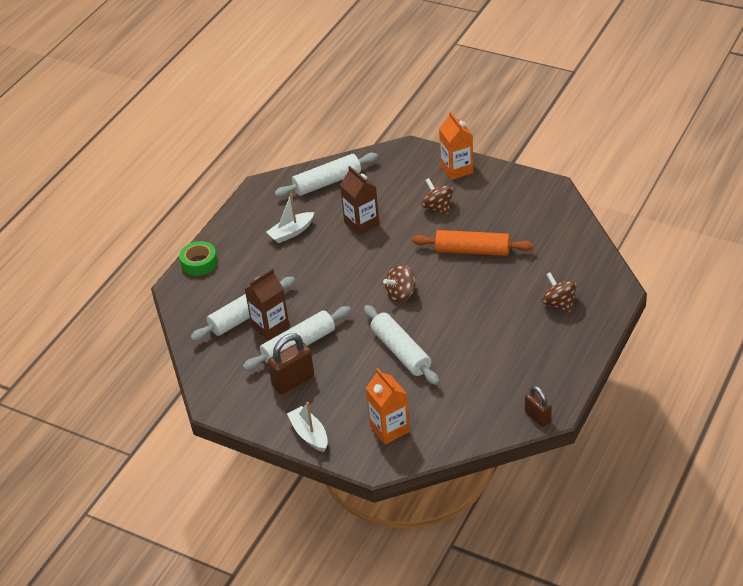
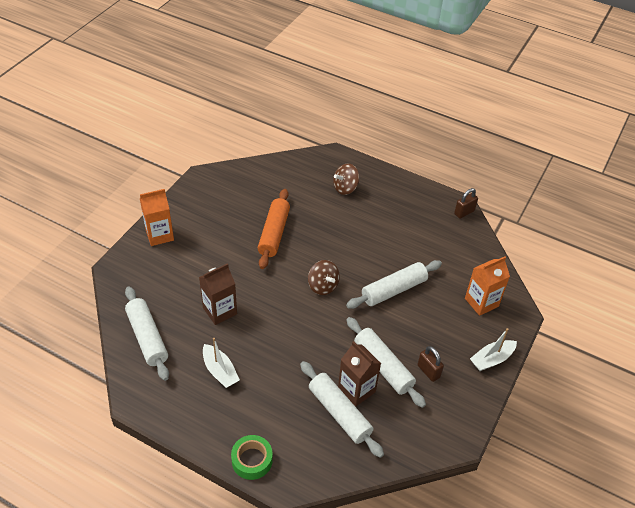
camera: 95 degrees left, 5 degrees up
(293, 381) = (428, 371): brown padlock -> brown padlock, size x0.64
(438, 208) = (211, 252): brown spinning top -> none

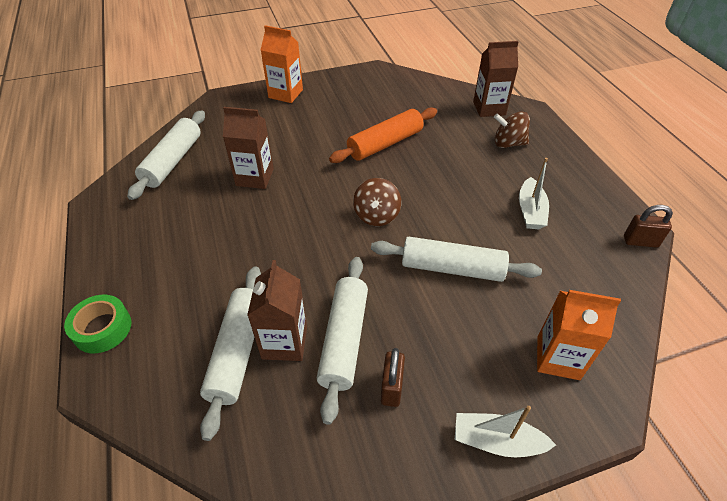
camera: 45 degrees right, 0 degrees up
(220, 371) = (188, 226): white boat -> white boat (530, 211)
(309, 167) = (489, 108): none -> brown carton

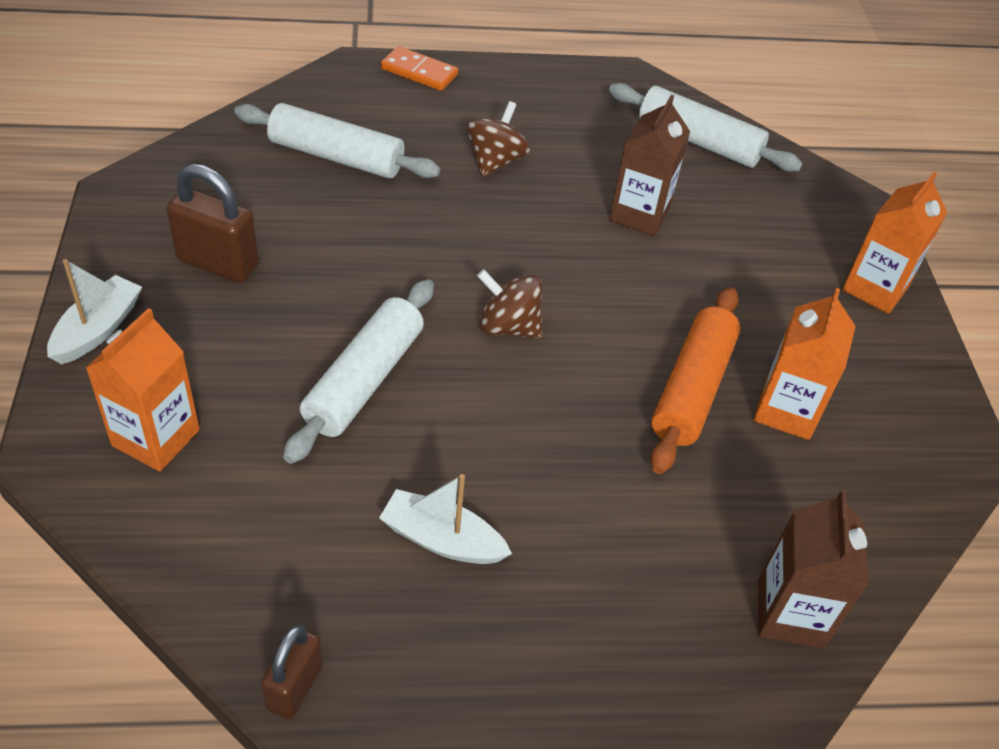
camera: 100 degrees right, 0 degrees up
(102, 328) = (419, 72): green tape -> orange domino
(284, 342) = (329, 192): brown carton -> none
(344, 340) = (305, 240): white rolling pin -> none
(382, 115) = (786, 410): none -> orange carton
(385, 144) = (691, 389): orange rolling pin -> orange rolling pin turned 45 degrees clockwise
(391, 388) = (218, 263): brown padlock -> brown padlock, size x1.56
(508, 143) = (651, 594): brown spinning top -> brown spinning top (495, 161)

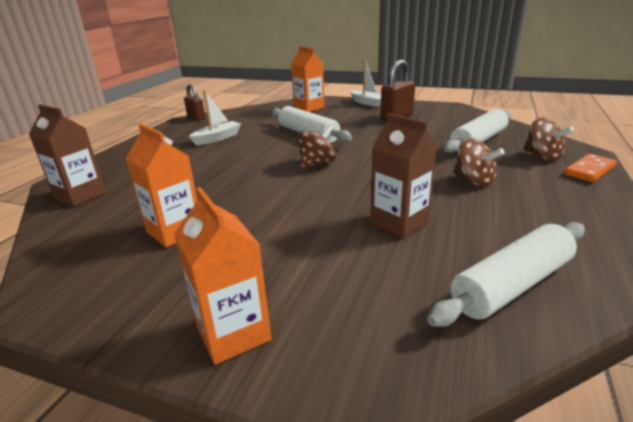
camera: 120 degrees right, 20 degrees down
(383, 102) = (542, 156): none -> brown spinning top
(691, 389) = (226, 203): orange rolling pin -> none

